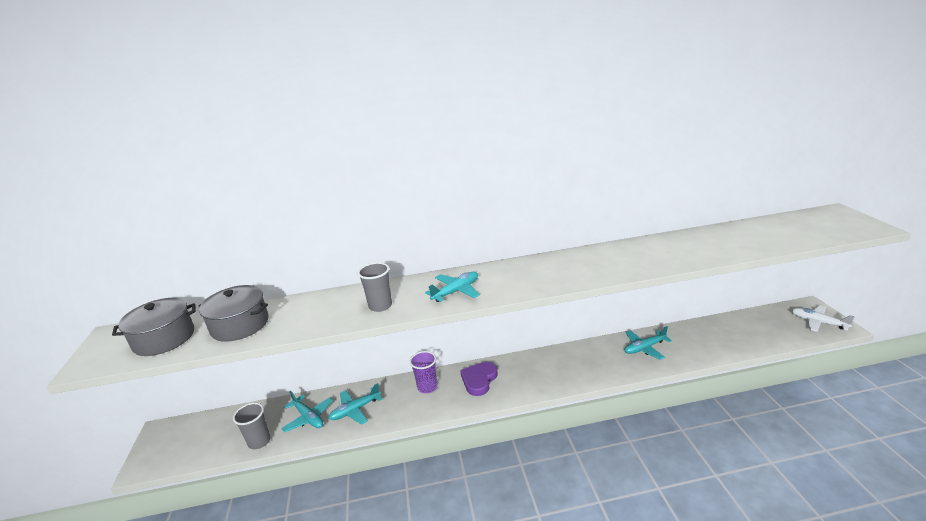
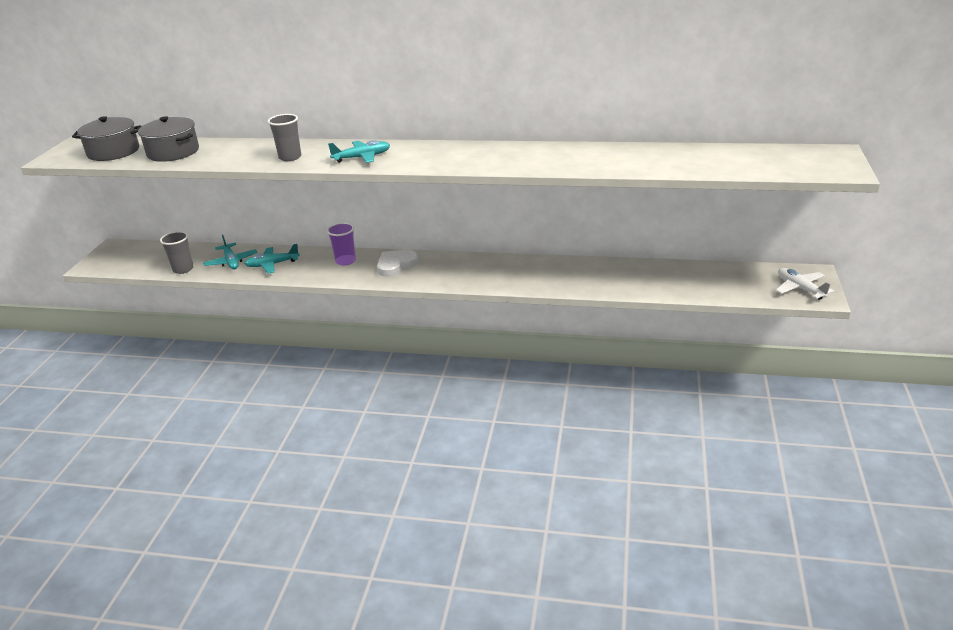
camera: 20 degrees right, 5 degrees up
(479, 380) = (396, 265): purple heart -> white heart
(644, 348) = (580, 273): turquoise plane -> none

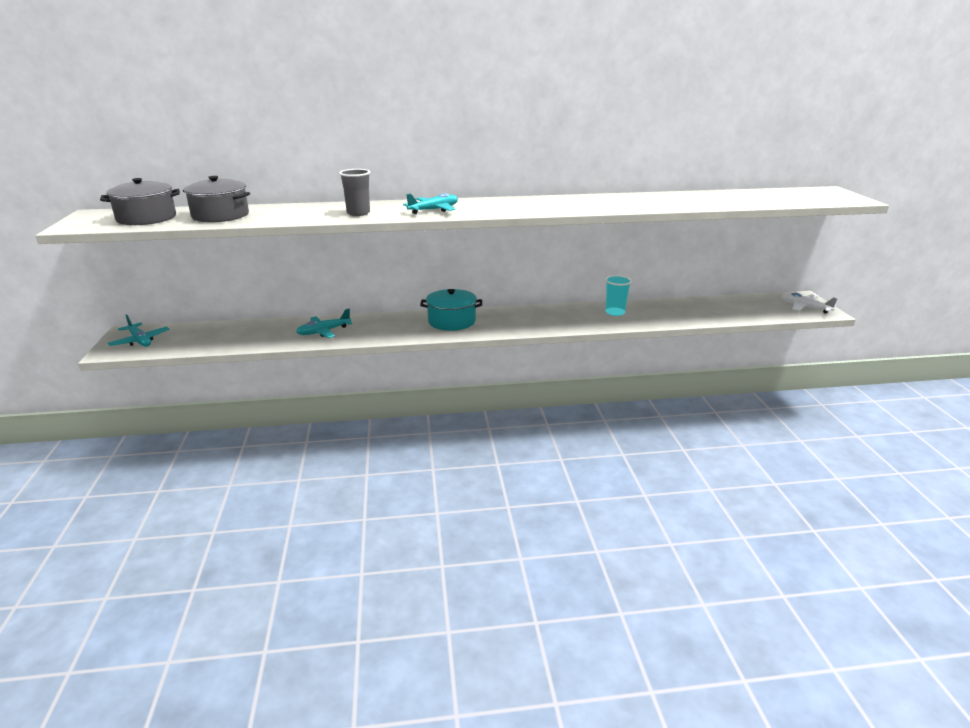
camera: 20 degrees left, 5 degrees down
(183, 269) = (226, 344): grey cup -> none
(231, 262) = (276, 333): turquoise plane -> turquoise plane (140, 341)
(345, 261) = (398, 322): purple cup -> none
(396, 265) = (451, 321): white heart -> turquoise pot
(570, 272) = (615, 312): none -> turquoise cup

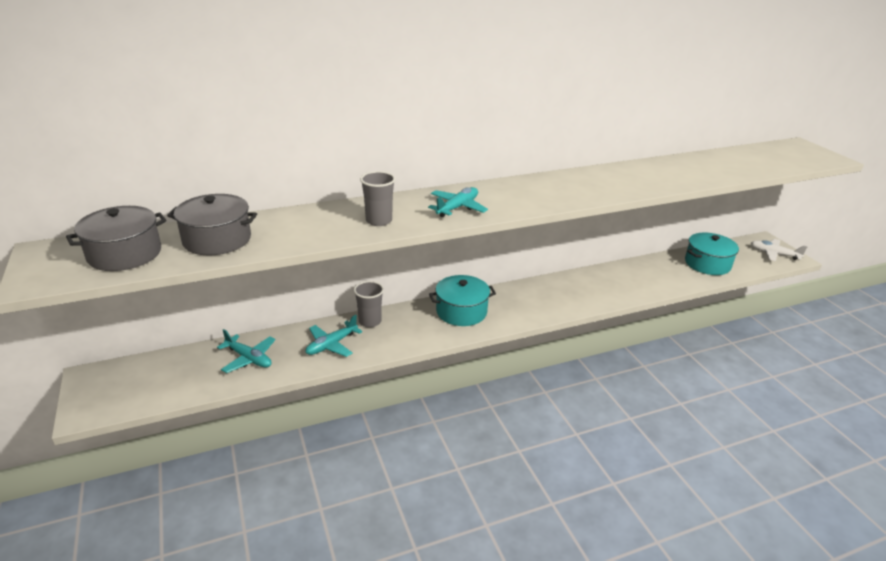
camera: 15 degrees left, 5 degrees up
(140, 341) = (115, 389): turquoise plane -> turquoise plane (249, 358)
(366, 320) = (370, 321): none -> grey cup
(615, 312) = (613, 280): turquoise cup -> none
(723, 309) = (707, 264): none -> turquoise pot

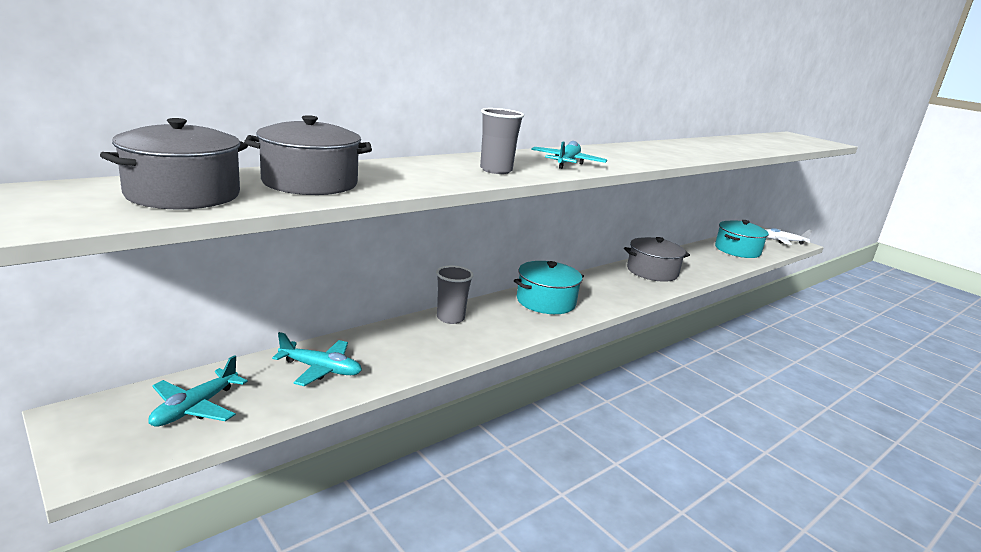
camera: 20 degrees left, 10 degrees down
(331, 345) = (420, 345): turquoise plane -> turquoise plane (195, 408)
(589, 285) = (652, 271): none -> grey pot

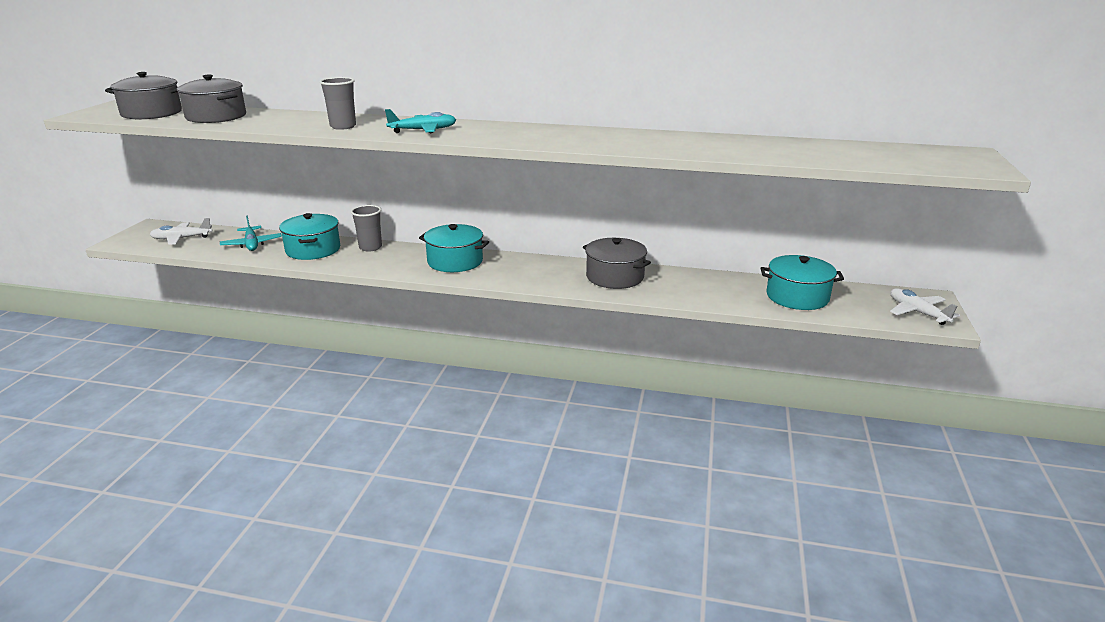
camera: 55 degrees right, 5 degrees up
(195, 408) = (181, 238): turquoise plane -> white plane
(406, 344) = (313, 250): none -> turquoise pot

